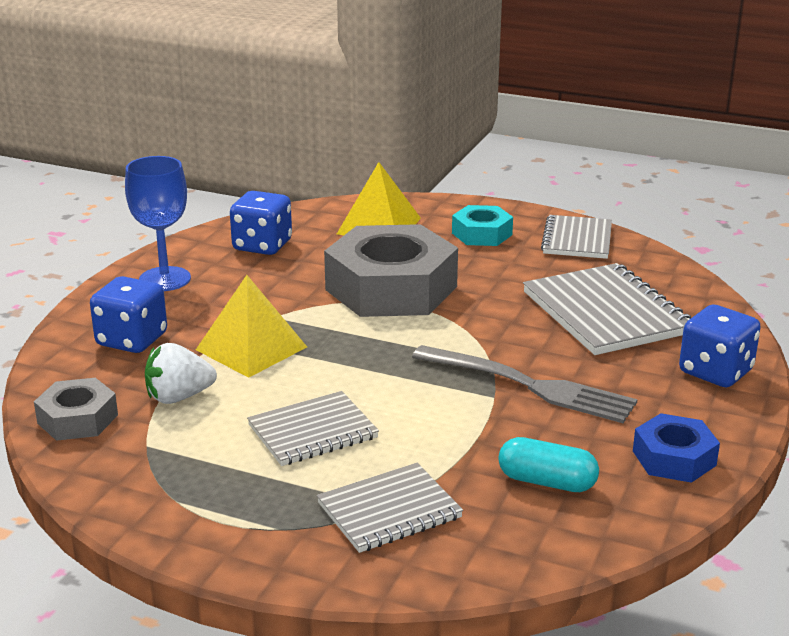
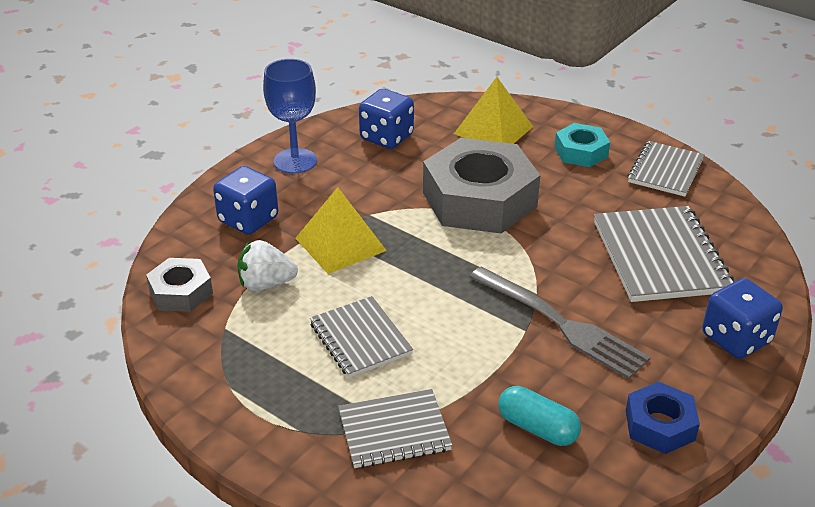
camera: 15 degrees right, 10 degrees up
(313, 432) = (360, 339): grey notebook -> grey notebook turned 75 degrees clockwise

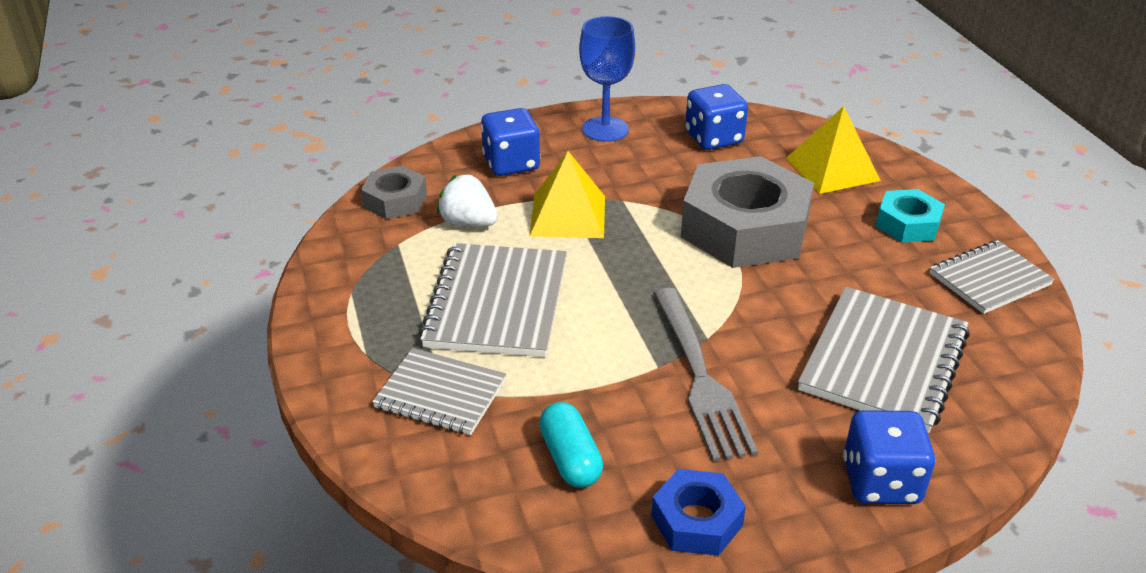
camera: 35 degrees right, 0 degrees up
(360, 339) = (497, 303): grey notebook -> grey notebook, size x1.58

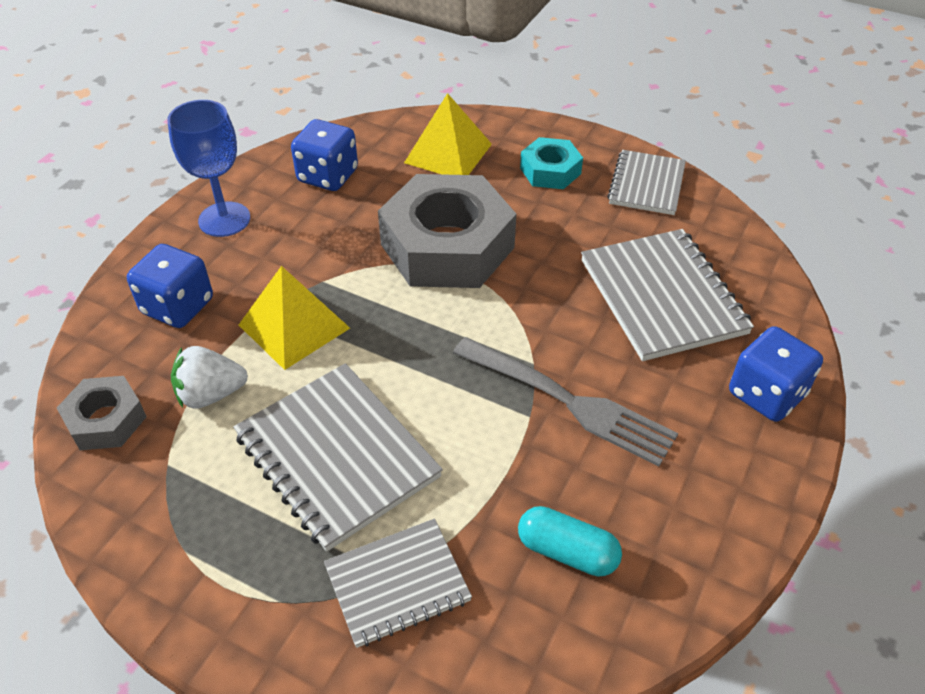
camera: 45 degrees left, 10 degrees up
(696, 521) = (706, 525): blue nut -> none

